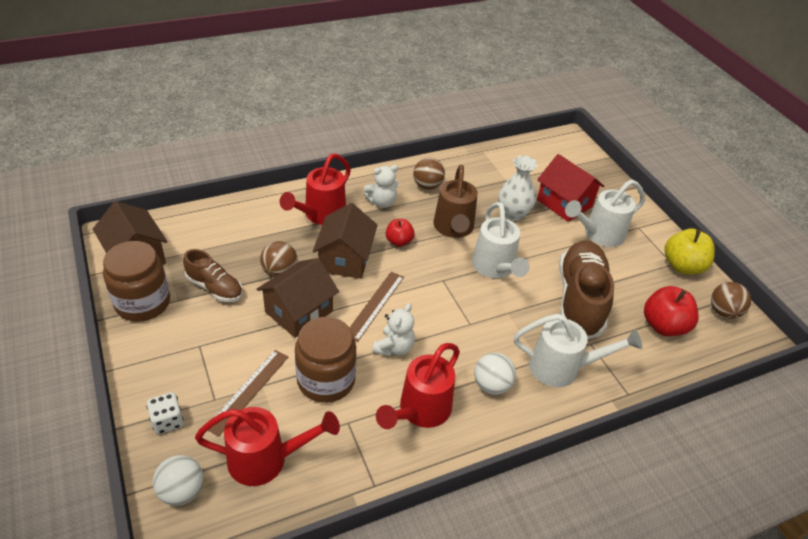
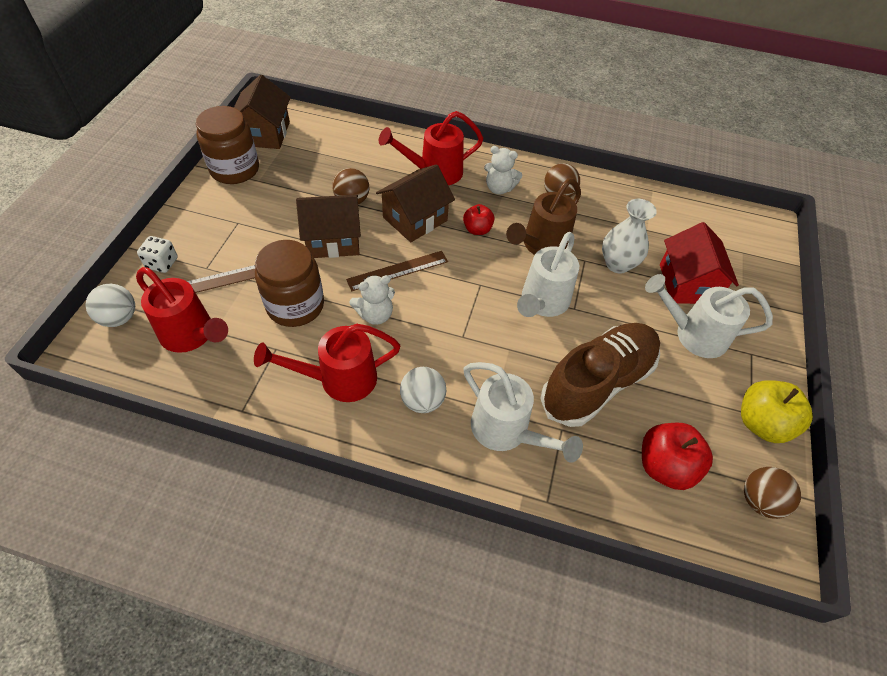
camera: 40 degrees right, 10 degrees up
(215, 288) = (293, 186): brown shoe -> none

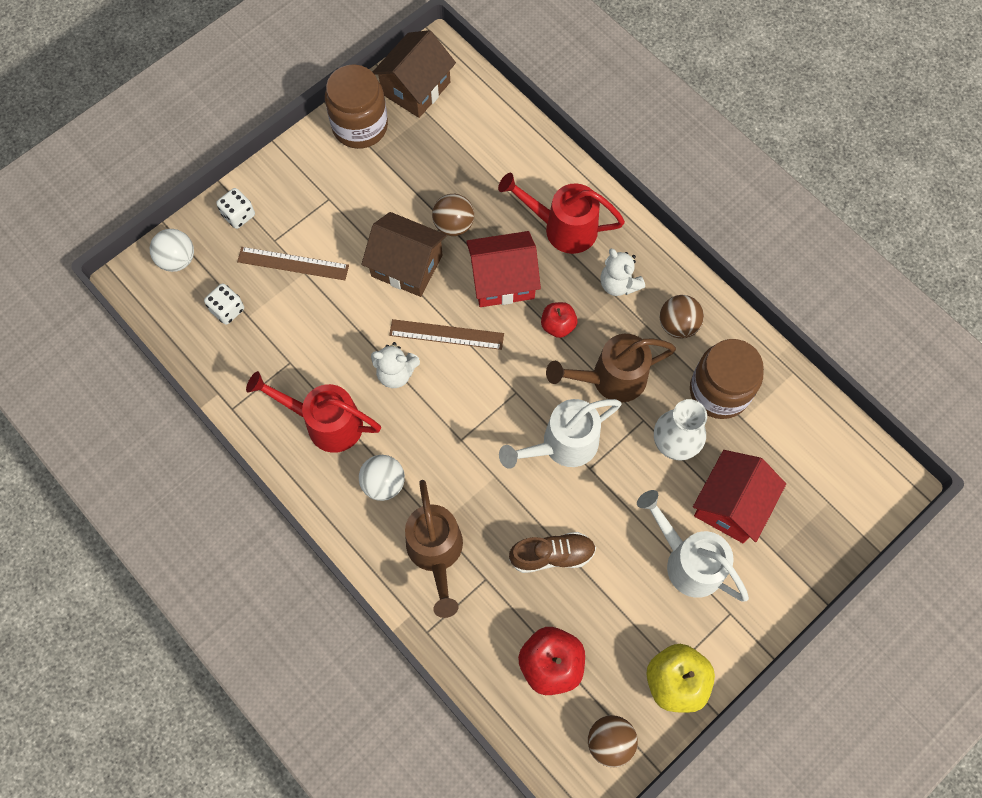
camera: 35 degrees right, 15 degrees up
(191, 335) = (227, 310): red watering can -> white dice
(295, 305) = (330, 324): brown jar -> brown jar (719, 391)
(415, 219) = (503, 280): brown house -> red house
(506, 431) = (436, 552): white watering can -> brown watering can
(597, 382) = (552, 555): brown shoe -> brown shoe, size x0.55

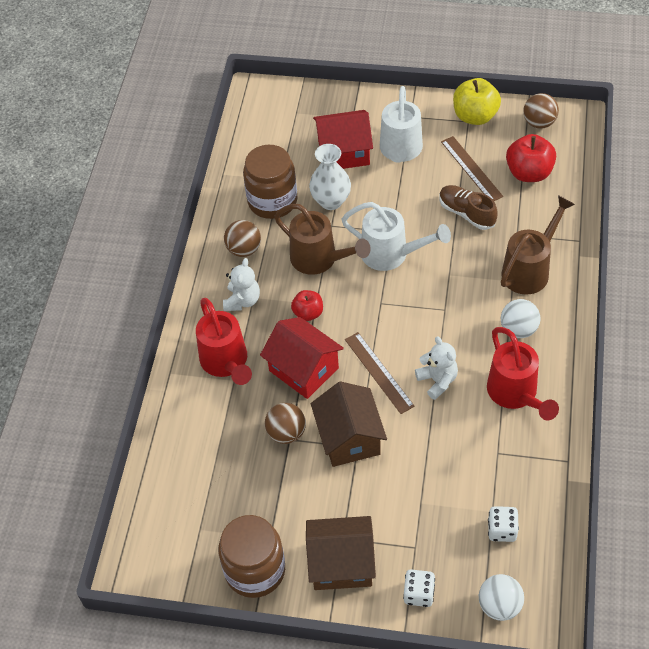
camera: 125 degrees left, 15 degrees down
(293, 263) = (421, 516): brown ruler -> brown ruler (471, 169)
(416, 88) = (181, 557): brown house -> brown house (341, 563)

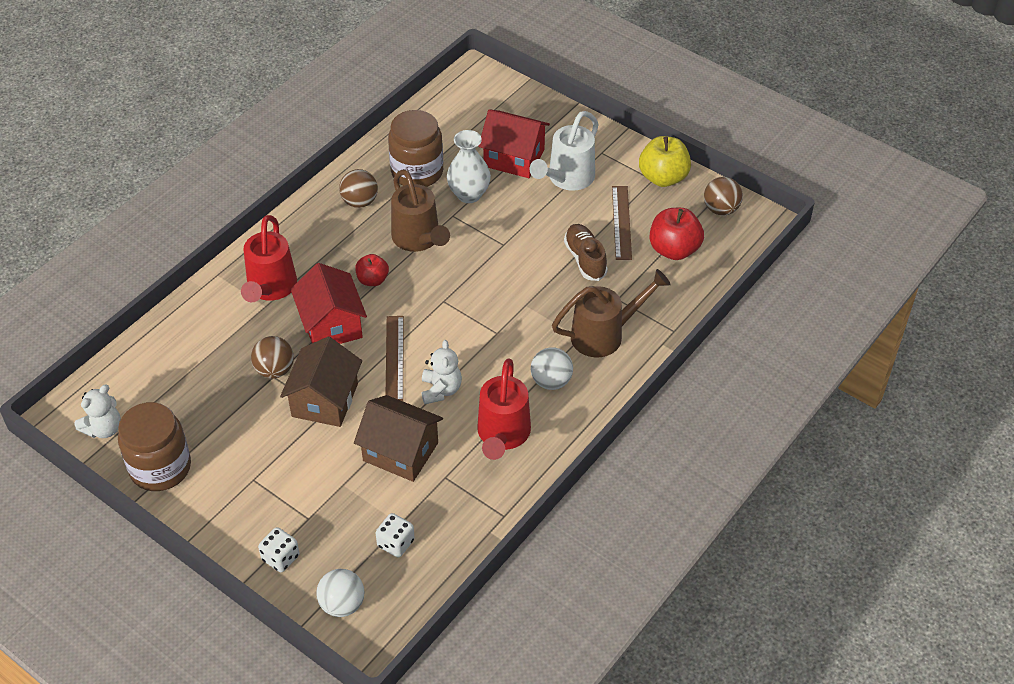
camera: 25 degrees right, 5 degrees down
(242, 300) = (324, 243): white teddy bear -> white teddy bear (104, 429)
(341, 563) = (235, 499): brown house -> brown house (400, 452)
(391, 254) = (486, 264): white watering can -> none

